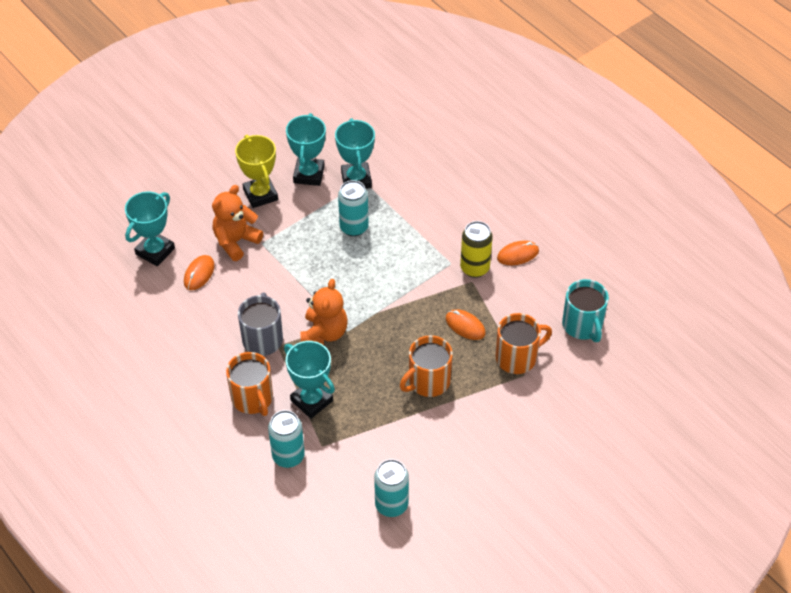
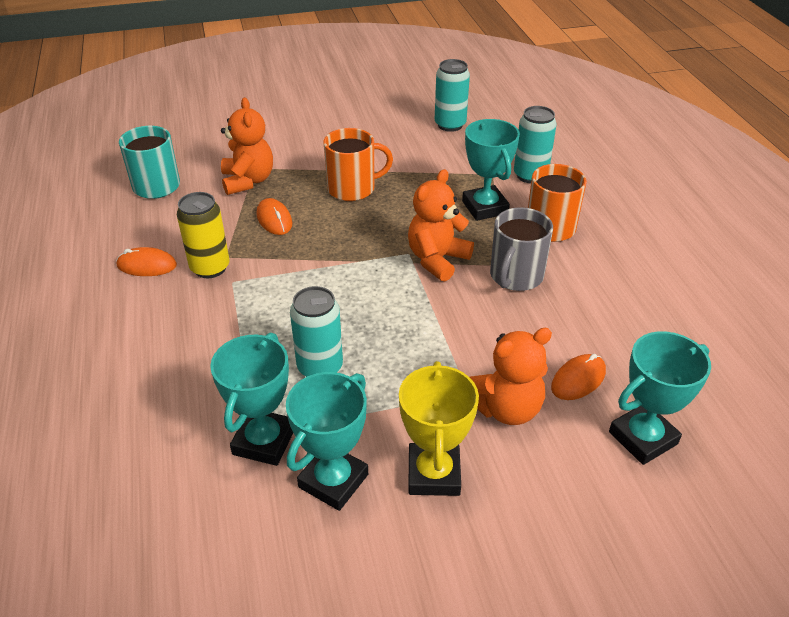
camera: 155 degrees left, 10 degrees down
(517, 357) = (248, 181): orange mug -> orange teddy bear

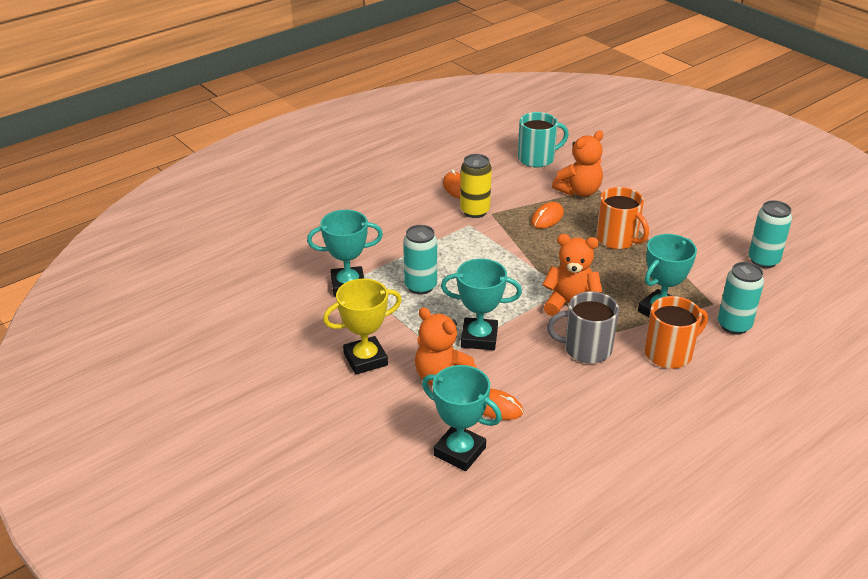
camera: 65 degrees right, 5 degrees down
(333, 481) = (336, 321): turquoise trophy -> turquoise trophy (479, 338)

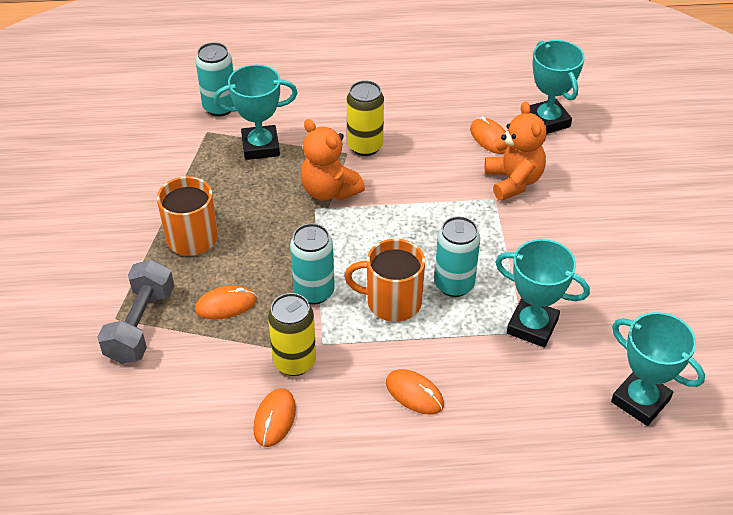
camera: 145 degrees left, 10 degrees up
(365, 359) = (571, 230): yellow trophy -> none
(392, 225) = (414, 393): none -> orange mouse
(479, 338) = (447, 200): turquoise trophy -> turquoise trophy (640, 401)
(537, 158) = (114, 415): turquoise mug -> none
(579, 191) = (141, 325): orange teddy bear -> grey dumbbell
(586, 349) = (365, 146): grey mug -> yellow can
(669, 353) = (303, 112): orange mug -> orange mug (392, 302)
(763, 260) = (100, 145): turquoise can -> turquoise can (314, 292)

